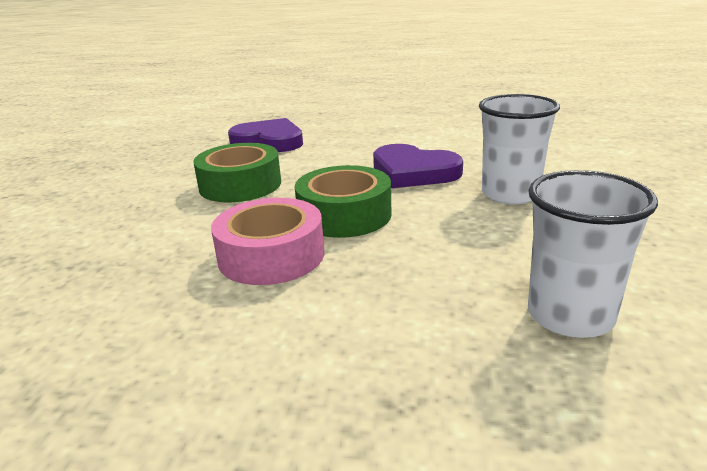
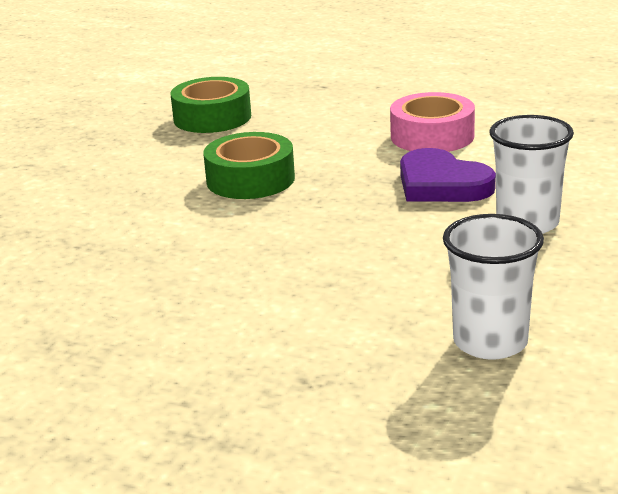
camera: 15 degrees right, 0 degrees up
(269, 141) = (300, 124): purple heart -> none
(271, 255) = (256, 258): pink tape -> pink tape (432, 136)
(344, 215) = (342, 226): green tape -> green tape (212, 117)

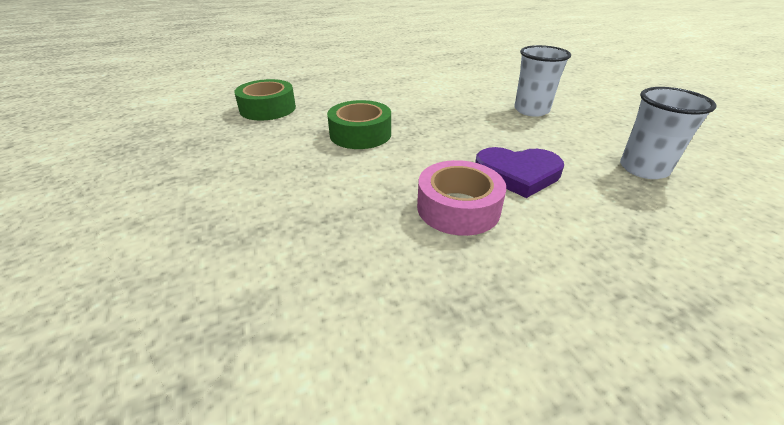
camera: 45 degrees left, 10 degrees up
(432, 136) = (409, 86): pink tape -> pink tape (458, 208)
(441, 184) = (460, 105): purple heart -> purple heart (517, 174)

